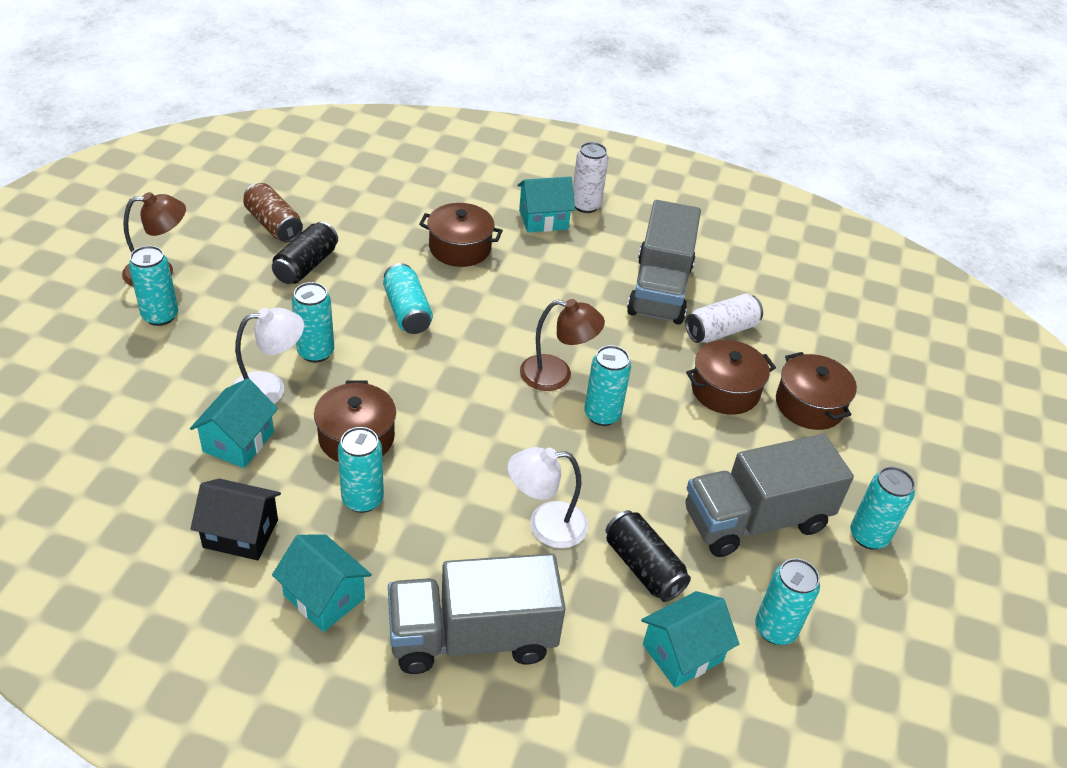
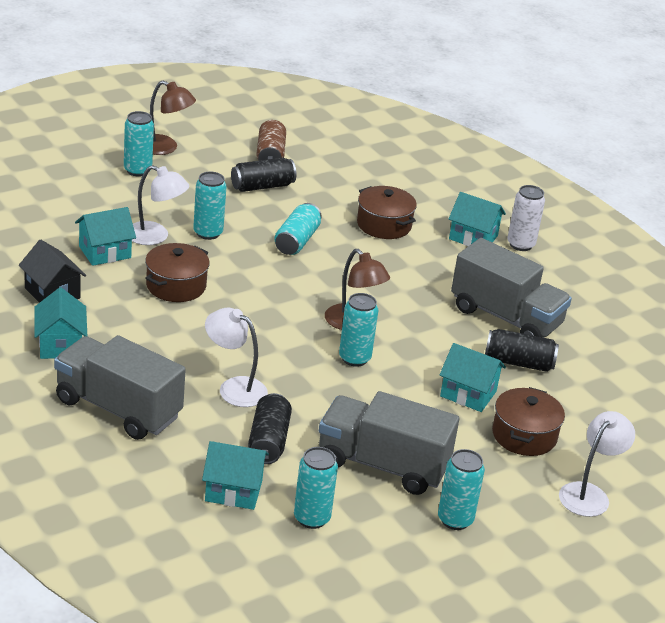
camera: 40 degrees right, 10 degrees down
(362, 499) = (140, 315): turquoise can -> none
(660, 289) = (505, 317): grey truck -> grey truck turned 105 degrees counterclockwise
(721, 331) = (518, 362): white can -> black can
(725, 390) = (468, 394): brown pot -> turquoise house
(913, 431) = (589, 494): none -> white lamp

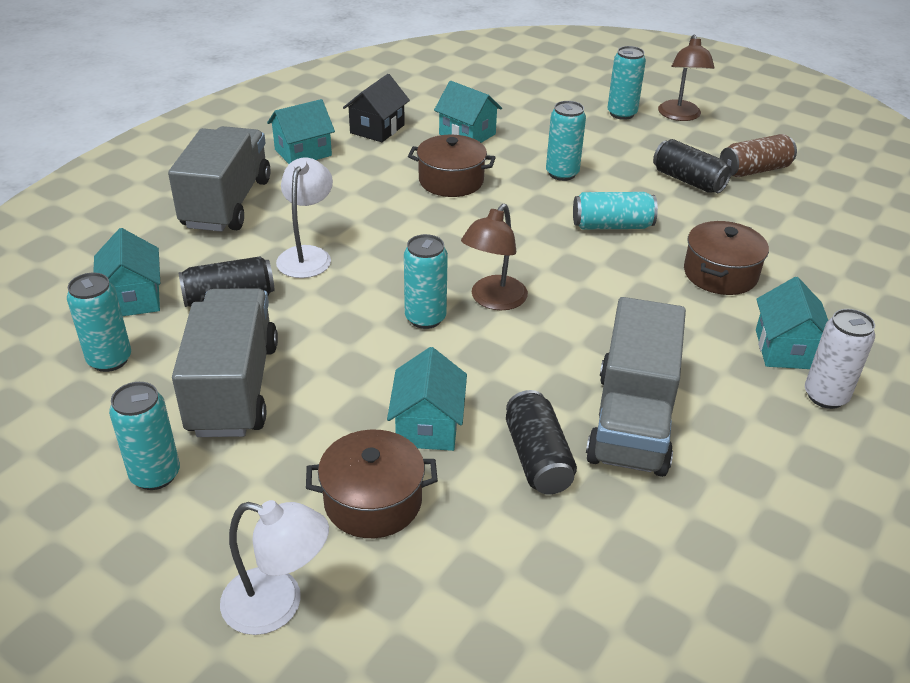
camera: 70 degrees right, 5 degrees up
(155, 237) = (521, 150): white lamp -> none

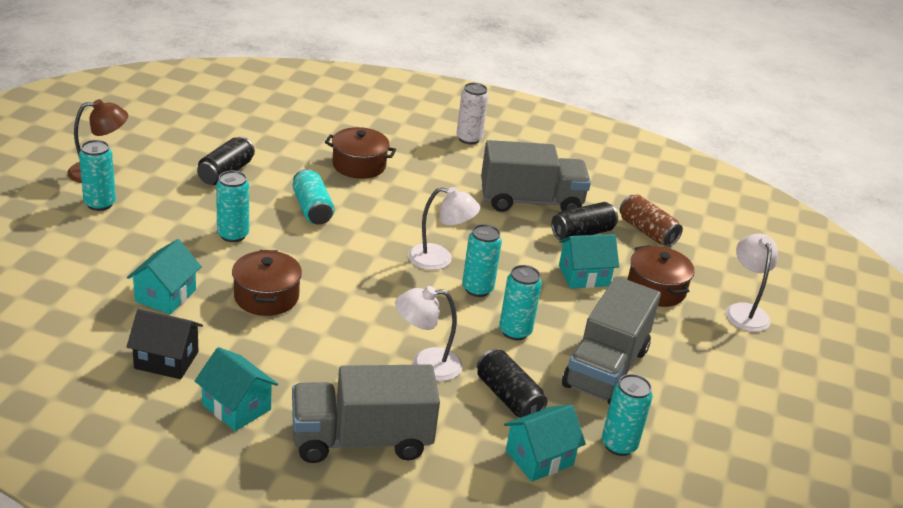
camera: 110 degrees left, 5 degrees down
(155, 475) = (701, 383): turquoise can -> turquoise can (515, 331)
(233, 388) = (605, 368): grey truck -> grey truck turned 45 degrees counterclockwise
(493, 300) = (439, 259): brown lamp -> white lamp
(754, 170) = (198, 142): brown can -> brown can (647, 232)
(786, 349) = (432, 147): turquoise house -> none

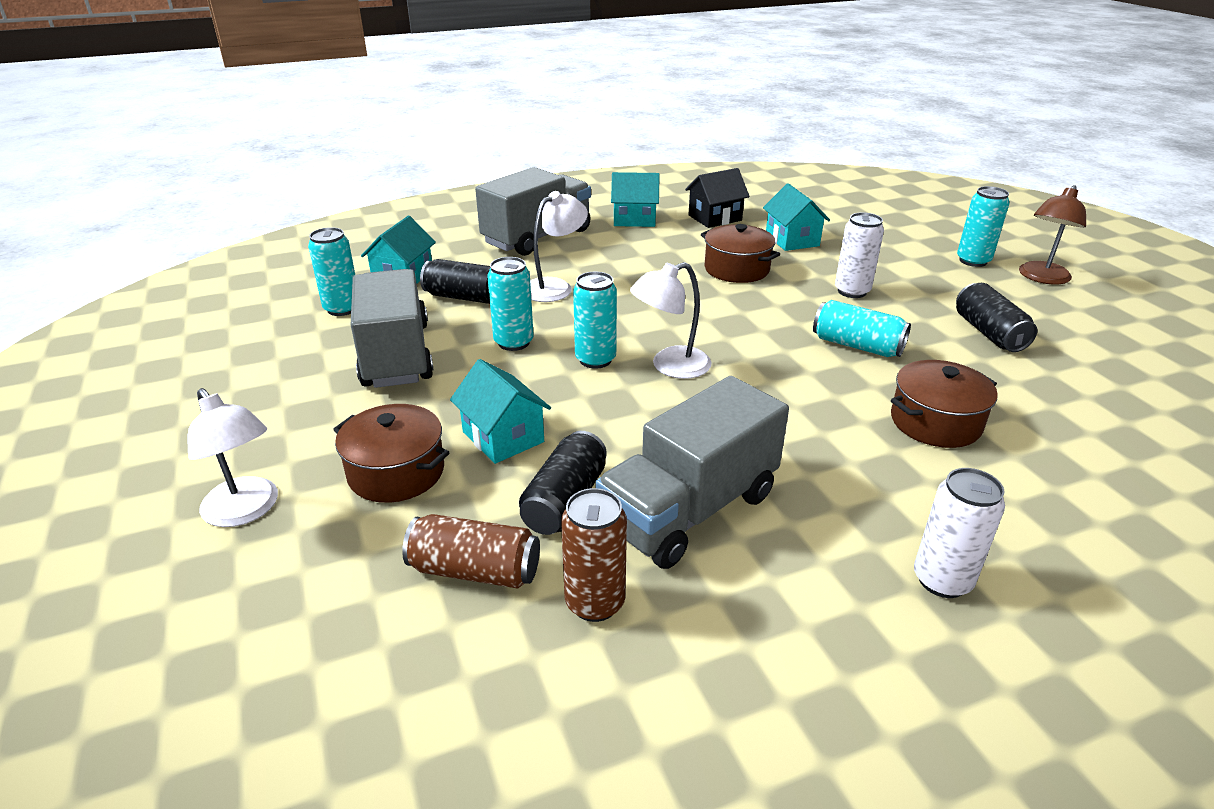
camera: 145 degrees right, 0 degrees up
(233, 235) = (852, 291): turquoise can -> white can
(584, 276) = (503, 437): turquoise house -> turquoise house turned 75 degrees counterclockwise
(607, 199) = (595, 603): none -> brown can

